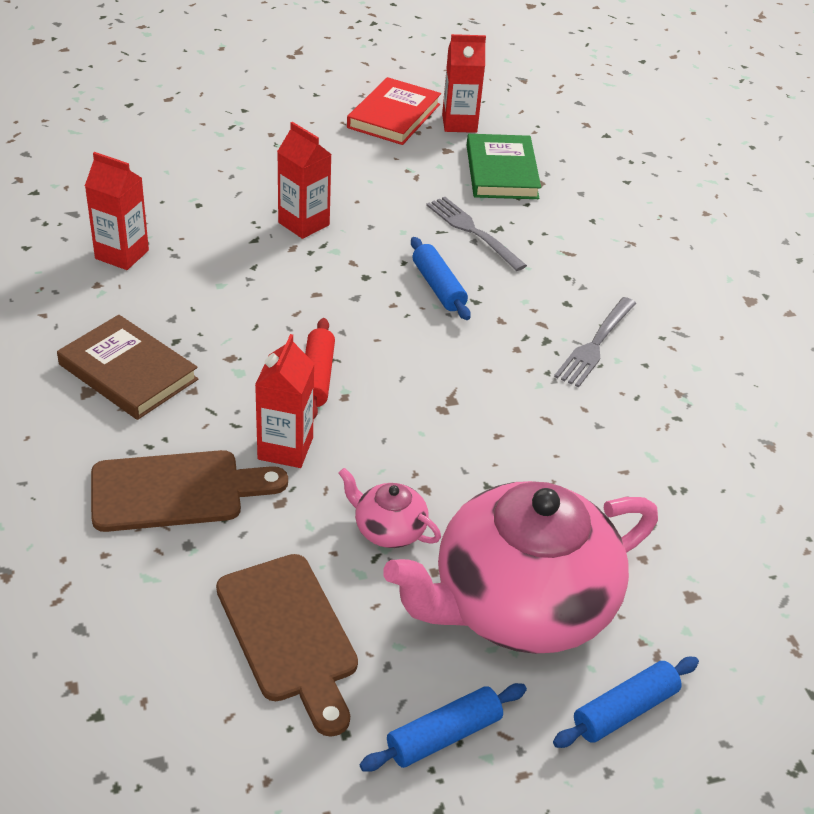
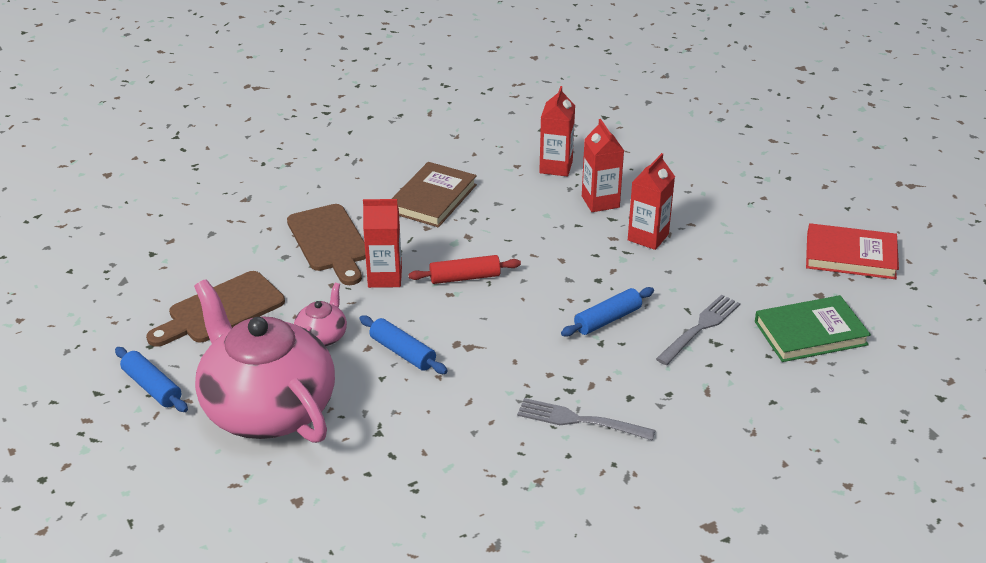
camera: 80 degrees right, 5 degrees down
(459, 123) = (873, 296): red carton -> red carton (600, 202)
(624, 710) = (183, 471): blue rolling pin -> blue rolling pin (403, 352)

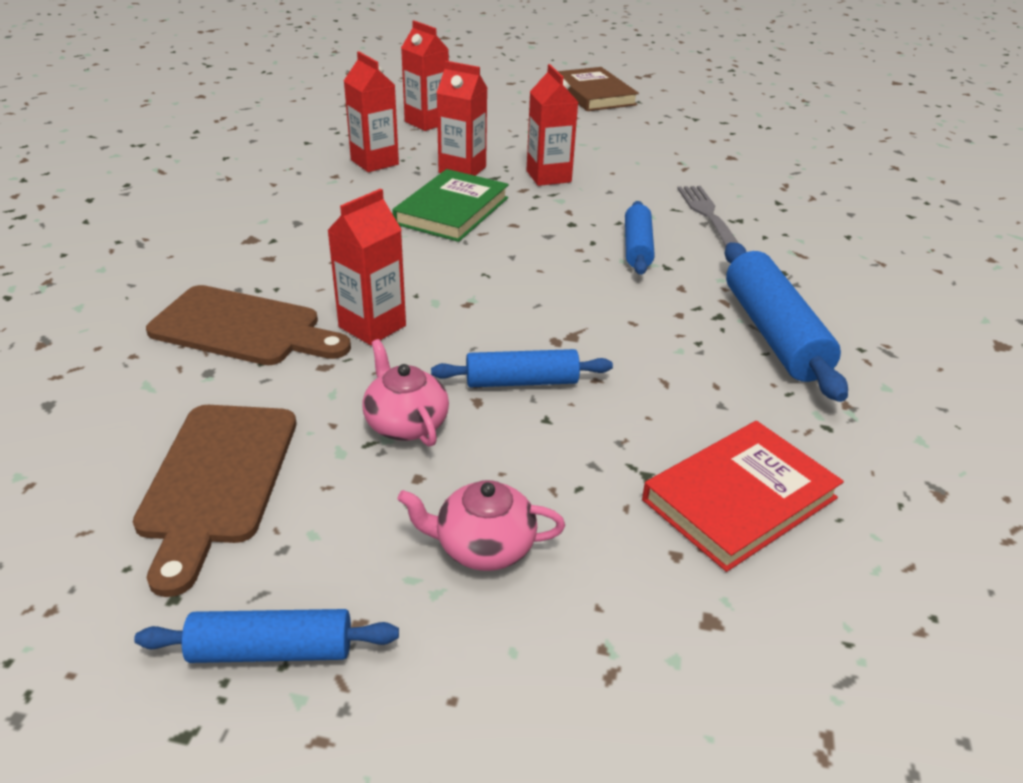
camera: 50 degrees left, 0 degrees up
(268, 408) = (483, 546): pink teapot -> pink teapot, size x0.41
(433, 198) = (297, 235): brown book -> brown book (593, 94)
(465, 277) = (455, 282): red rolling pin -> none
(580, 420) = (773, 334): grey fork -> blue rolling pin
(643, 149) = (427, 122): none -> red carton
(810, 333) = (775, 182): green book -> green book (452, 211)
(850, 256) = (699, 126): red book -> red book (739, 499)

